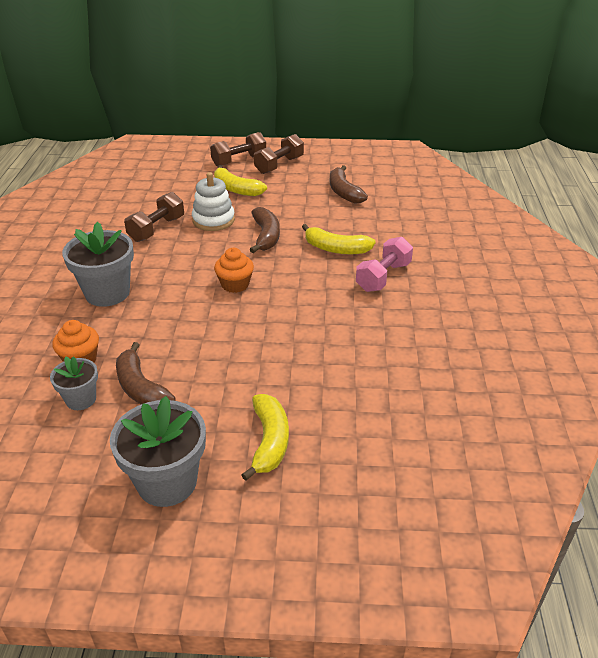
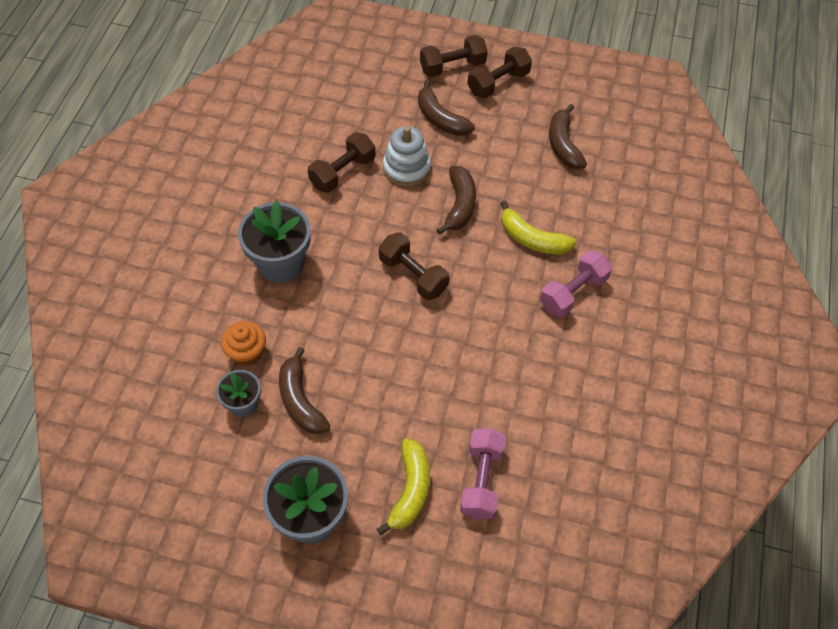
camera: 10 degrees right, 20 degrees up
(235, 284) = (413, 275): orange cupcake -> brown dumbbell
(236, 189) = (440, 118): yellow banana -> brown banana
(340, 421) = (481, 480): none -> pink dumbbell

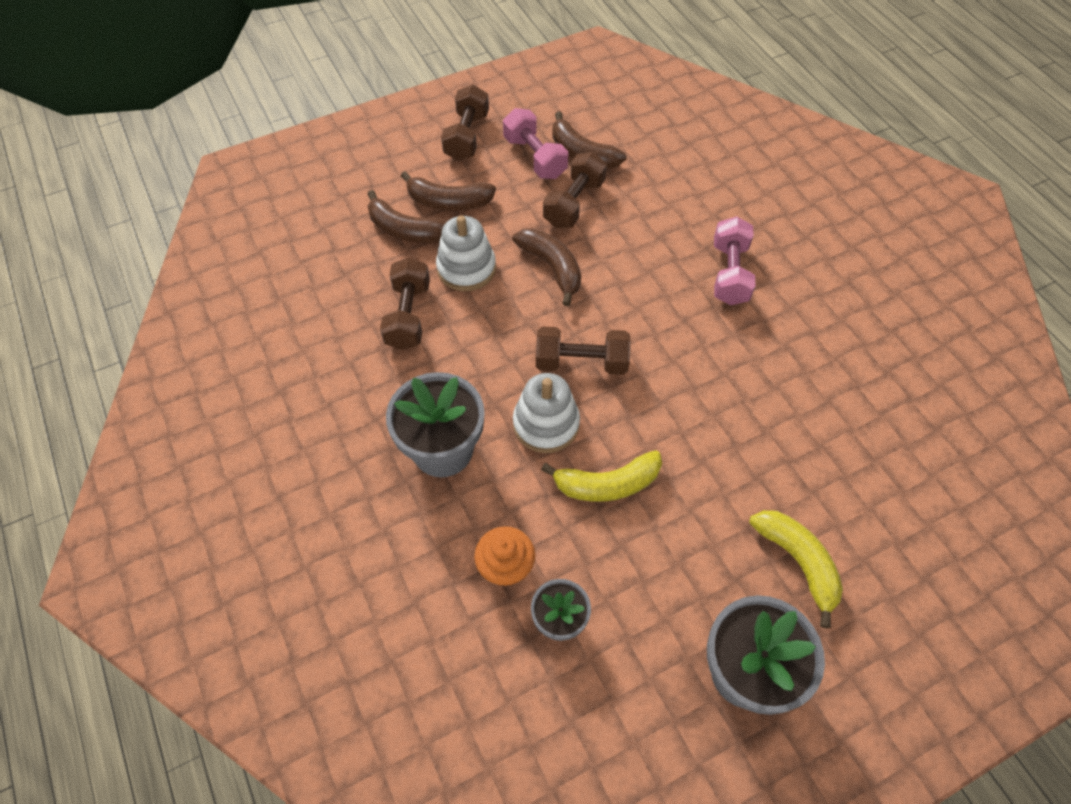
camera: 40 degrees left, 0 degrees up
(300, 400) = (610, 568): brown banana -> brown banana (406, 230)
(352, 294) = (546, 424): none -> white stacking toy
(452, 67) = (408, 148): brown dumbbell -> brown dumbbell (574, 203)
(481, 480) = (842, 498): pink dumbbell -> pink dumbbell (535, 157)
(532, 239) = (647, 252): yellow banana -> yellow banana (607, 484)

